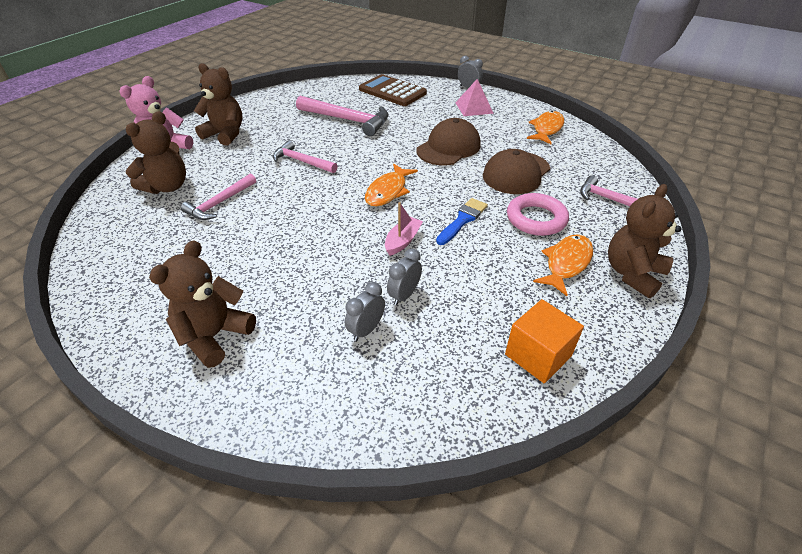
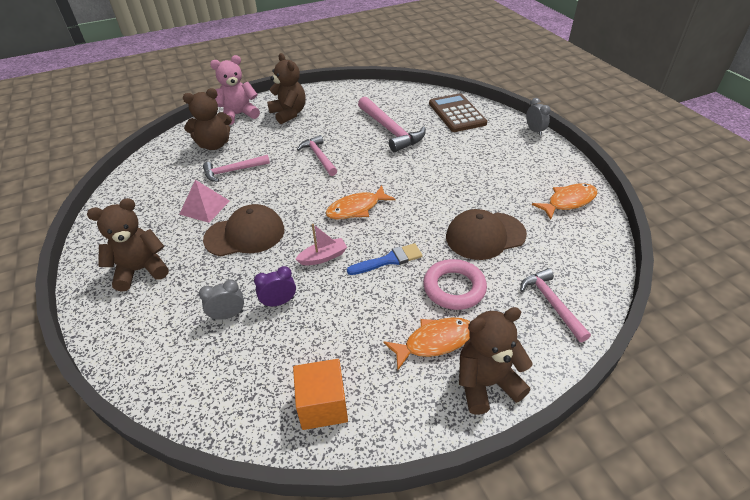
camera: 35 degrees right, 0 degrees up
(404, 295) = (279, 302): grey clock -> purple clock
(448, 147) = (449, 187): brown cap -> brown cap (245, 234)
(474, 108) = (517, 154): pink pyramid -> pink pyramid (204, 207)

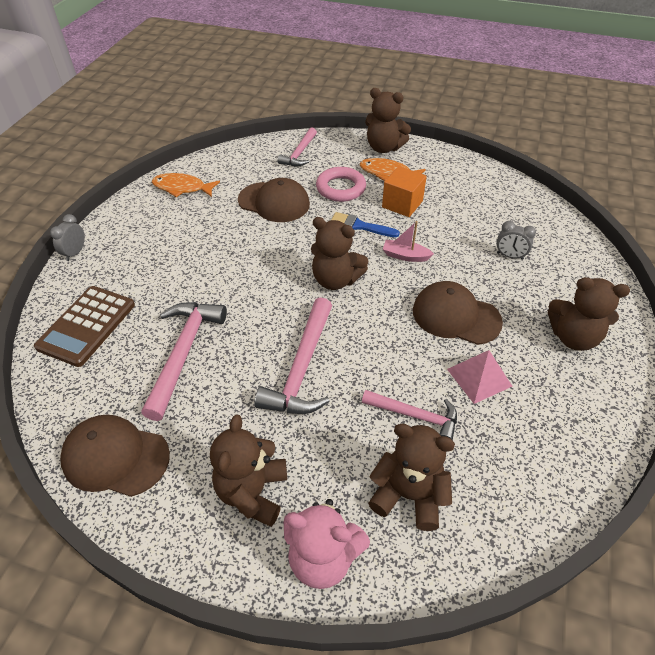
camera: 140 degrees left, 5 degrees up
(279, 302) = (465, 244): purple clock -> none
(319, 157) = (301, 368): pink hammer -> pink hammer, size x1.58
(323, 405) = (479, 182): orange cube -> orange cube (402, 204)
(356, 208) = (335, 280): orange fish -> brown teddy bear
(361, 94) = (115, 457): none -> brown cap

